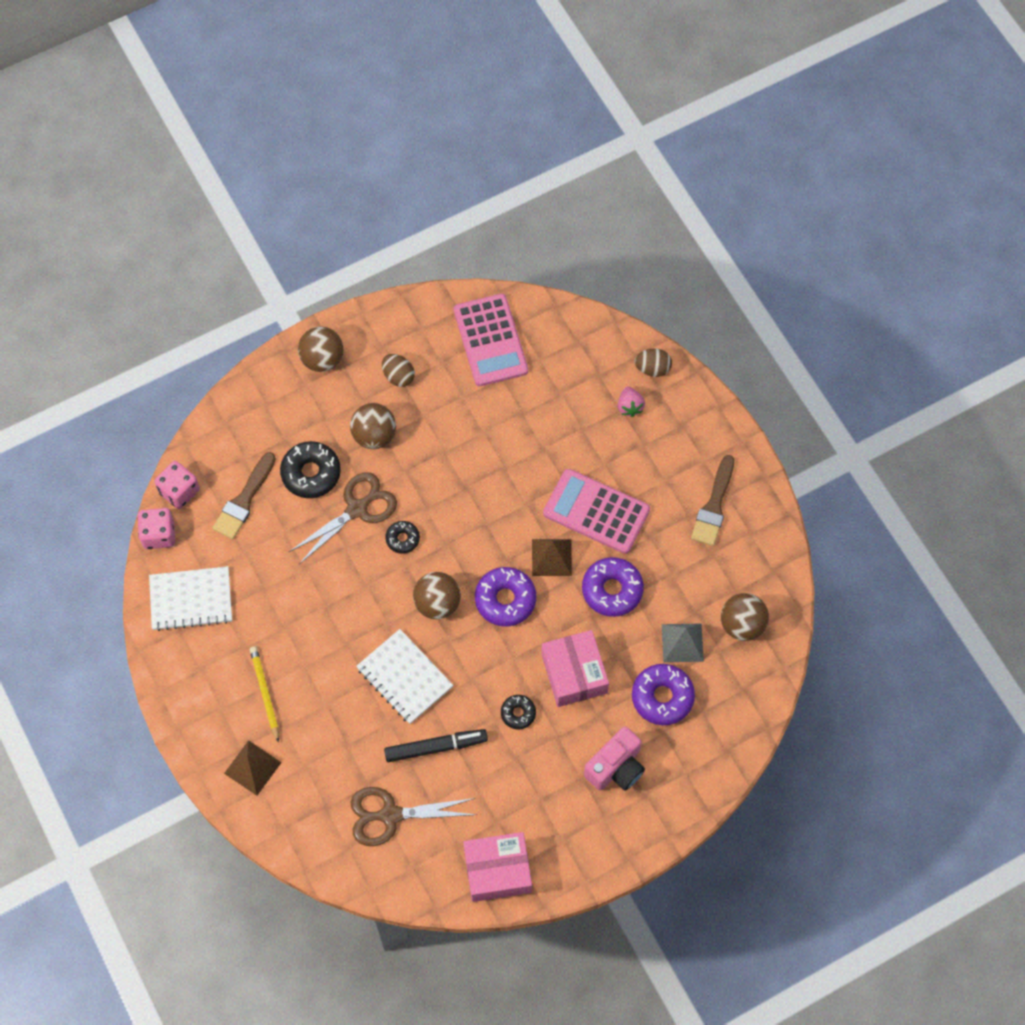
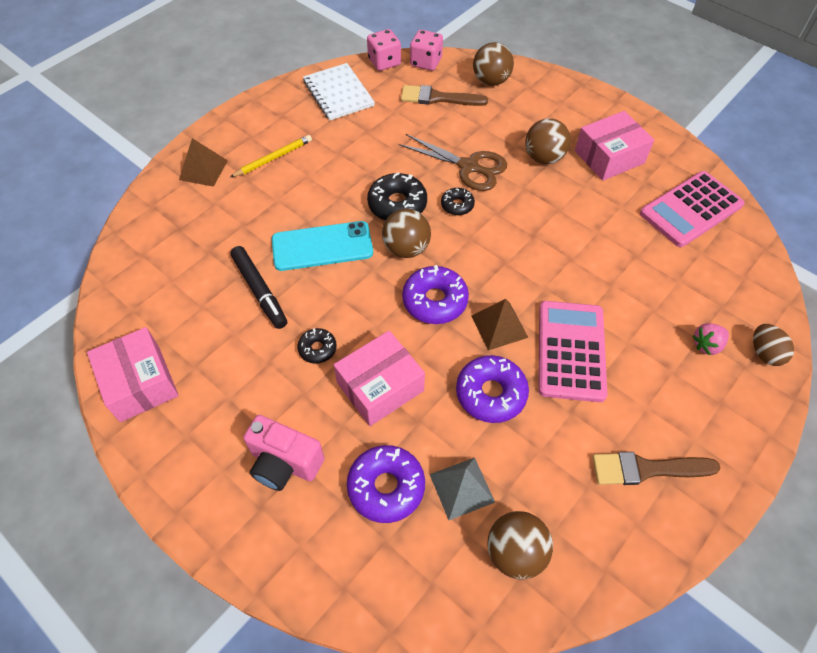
camera: 70 degrees right, 10 degrees down
(311, 473) = (484, 129): black donut -> black donut (397, 204)
(322, 359) = (590, 106): brown ball -> brown ball (491, 81)
(390, 815) = (181, 276): brown scissors -> none
(398, 376) = (609, 157): brown egg -> pink box
(404, 677) = (322, 246): white notebook -> turquoise phone

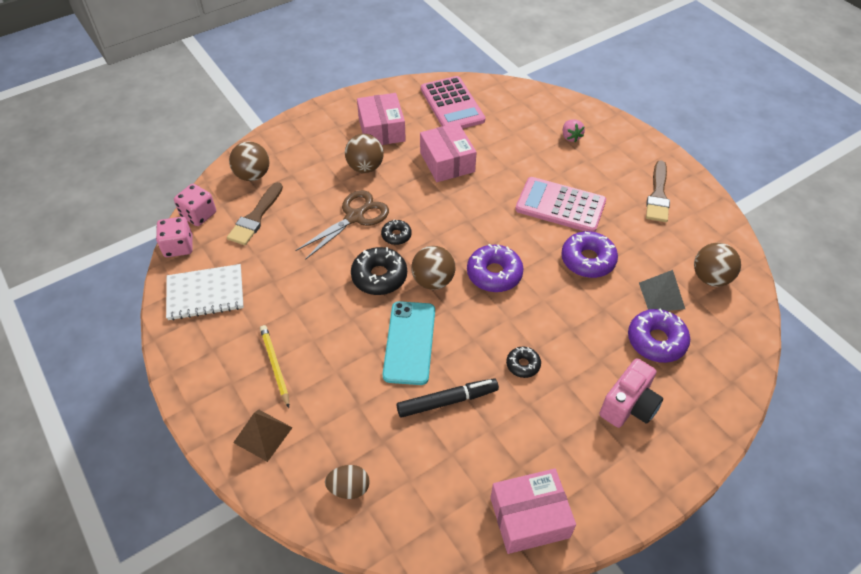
camera: 75 degrees left, 5 degrees down
(380, 387) = (569, 327): pink box -> pink box (447, 162)
(499, 326) = (529, 240): brown pyramid -> none
(764, 353) = (582, 113): brown egg -> brown egg (349, 488)

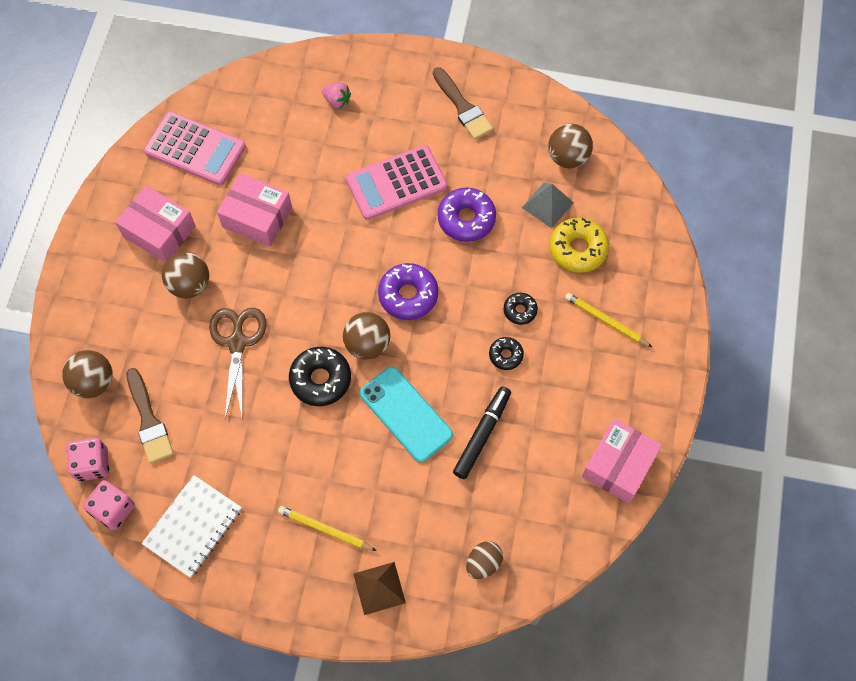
camera: 45 degrees left, 15 degrees up
(396, 235) = (293, 329): black donut -> black donut (520, 310)
(629, 406) = (606, 321): pink camera -> yellow pencil
(656, 341) = (578, 249): purple donut -> yellow donut

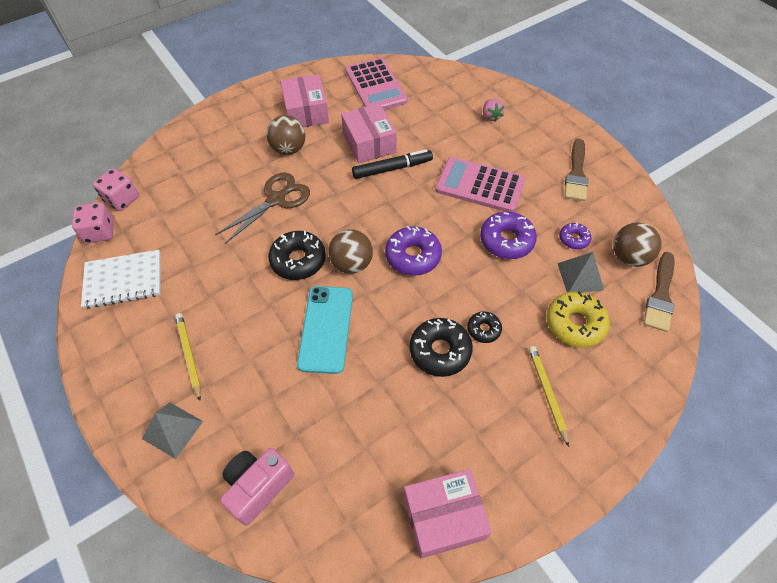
camera: 45 degrees right, 10 degrees down
(94, 382) = (178, 159): brown ball -> none
(149, 420) = (178, 201): brown brush -> brown brush (660, 295)
(379, 588) = (172, 429): brown pyramid -> grey pyramid
(482, 434) = (362, 390): black marker -> black marker (392, 168)
(483, 563) = (258, 487): brown egg -> pink camera
(506, 355) = (440, 351): black donut -> black donut, size x1.78
(514, 174) = (574, 239): none -> purple donut

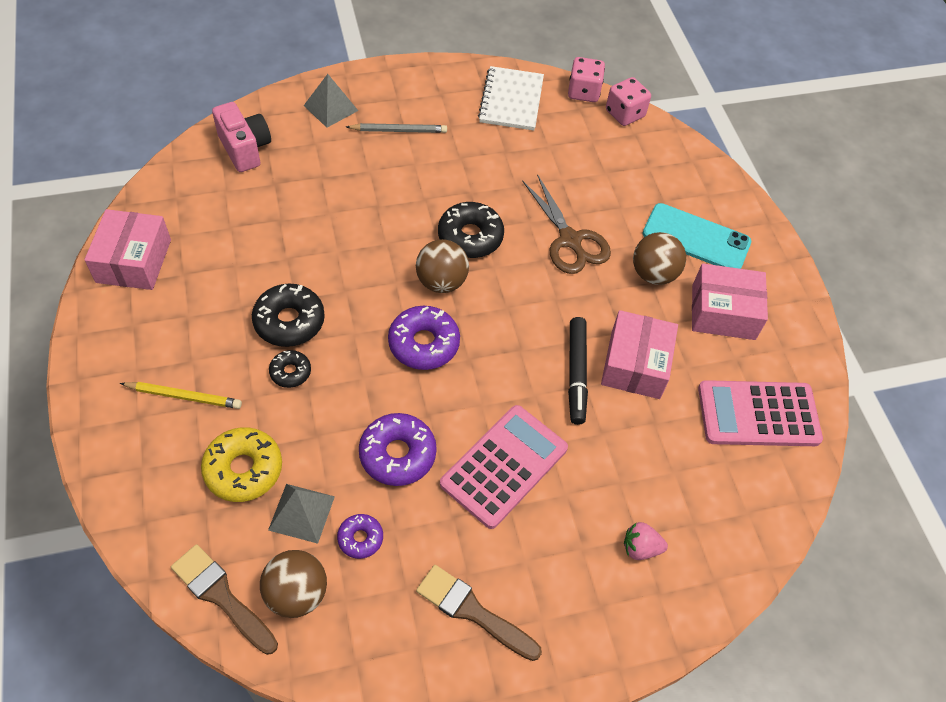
camera: 105 degrees right, 0 degrees up
(189, 355) = (399, 130): yellow pencil -> grey pencil
(326, 329) = (370, 235): turquoise phone -> turquoise phone (696, 238)
(369, 143) = (635, 364): pink box -> pink box turned 75 degrees counterclockwise

